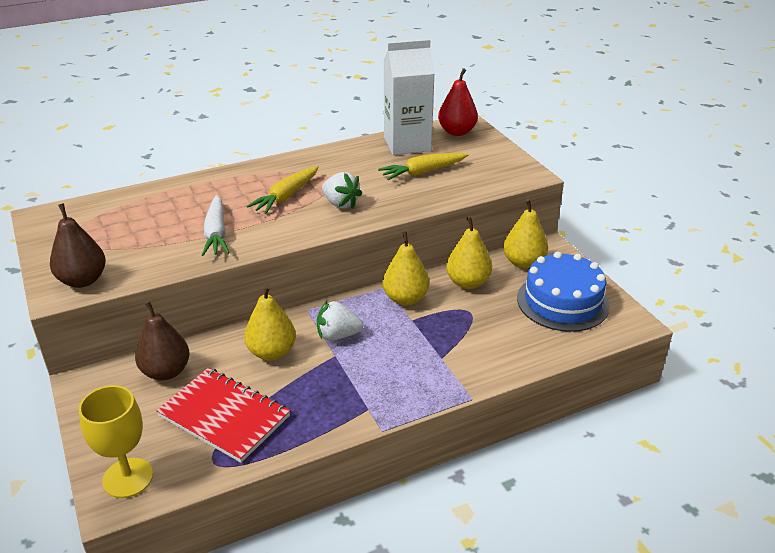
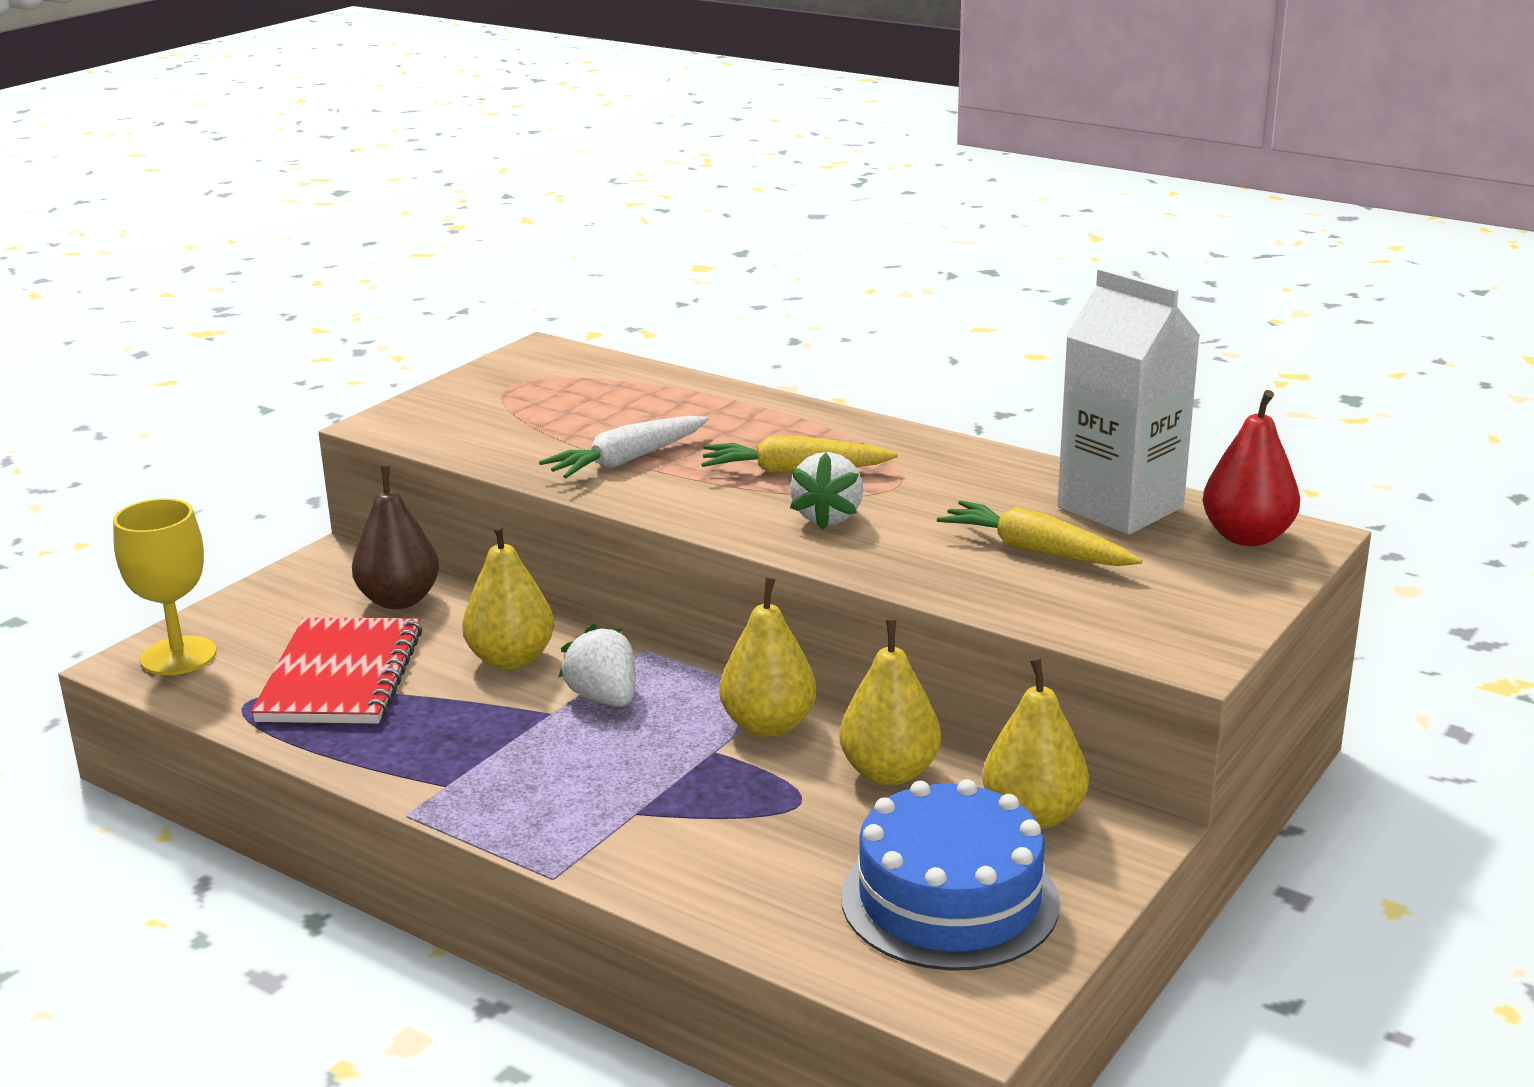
camera: 60 degrees right, 10 degrees down
(83, 280) = (424, 425): brown pear -> none

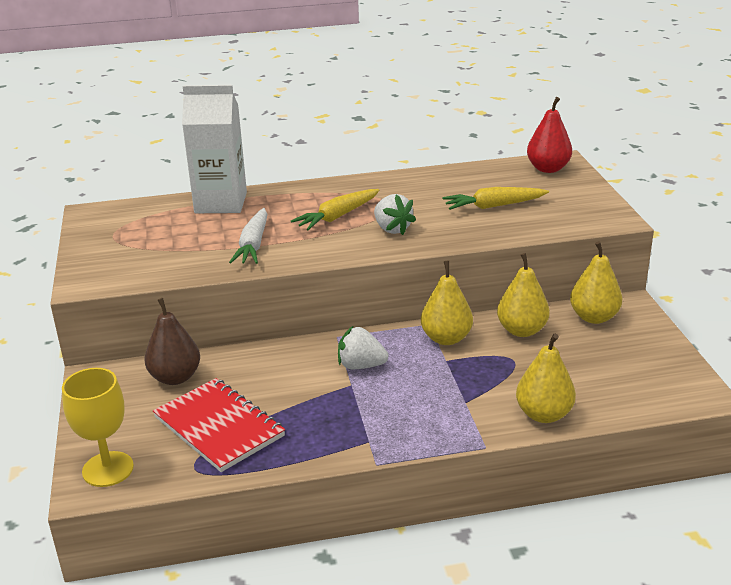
camera: 45 degrees left, 5 degrees up
(511, 659) = (286, 373): yellow pear -> yellow pear (543, 414)
(949, 900) = (625, 363): blue cake -> none
(1120, 507) = (487, 176): white carton -> white carton (221, 203)

